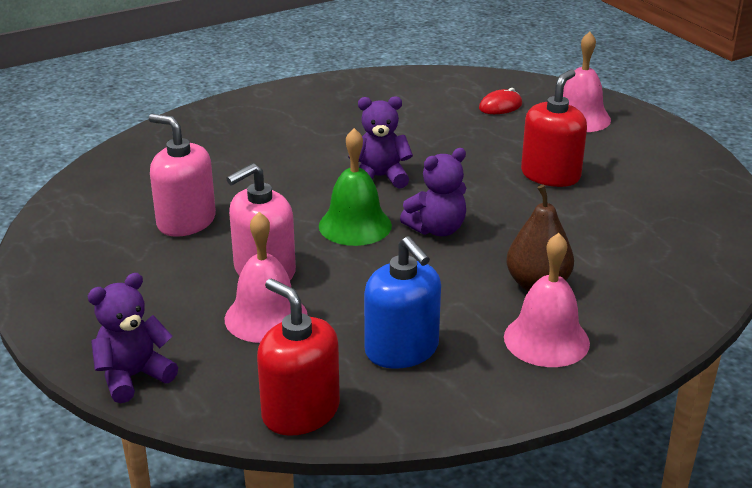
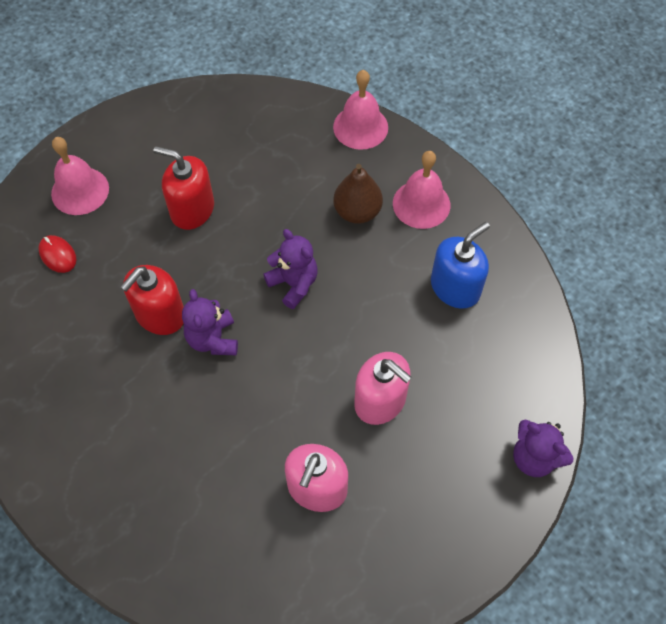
camera: 100 degrees left, 30 degrees up
(266, 317) = (441, 384): pink bell -> pink bell (360, 127)
(300, 411) = (536, 337): red soap dispenser -> red soap dispenser (160, 314)
(355, 225) = (298, 345): green bell -> none

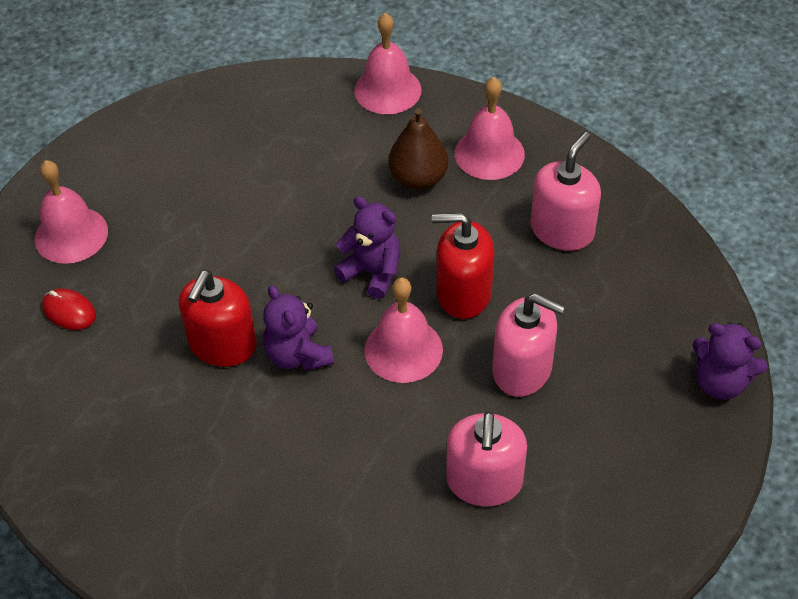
camera: 15 degrees left, 10 degrees down
(192, 209) = (219, 222): red soap dispenser -> red soap dispenser (463, 293)
(294, 357) = (403, 349): none -> pink bell
(455, 287) = (562, 230): blue soap dispenser -> pink soap dispenser

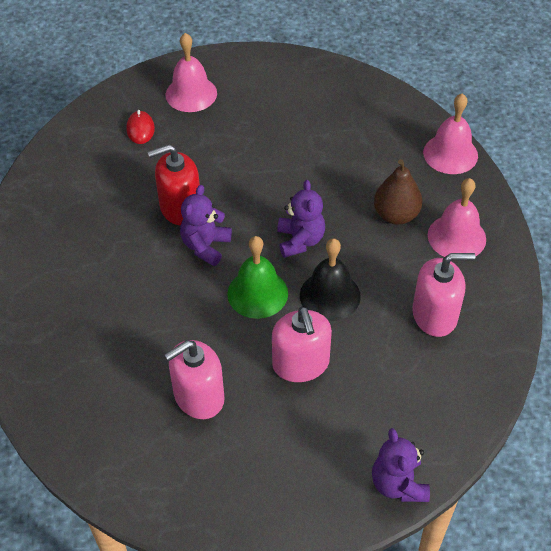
camera: 50 degrees right, 0 degrees up
(403, 349) = (257, 293): pink bell -> green bell
(463, 293) = (330, 295): red soap dispenser -> black bell

